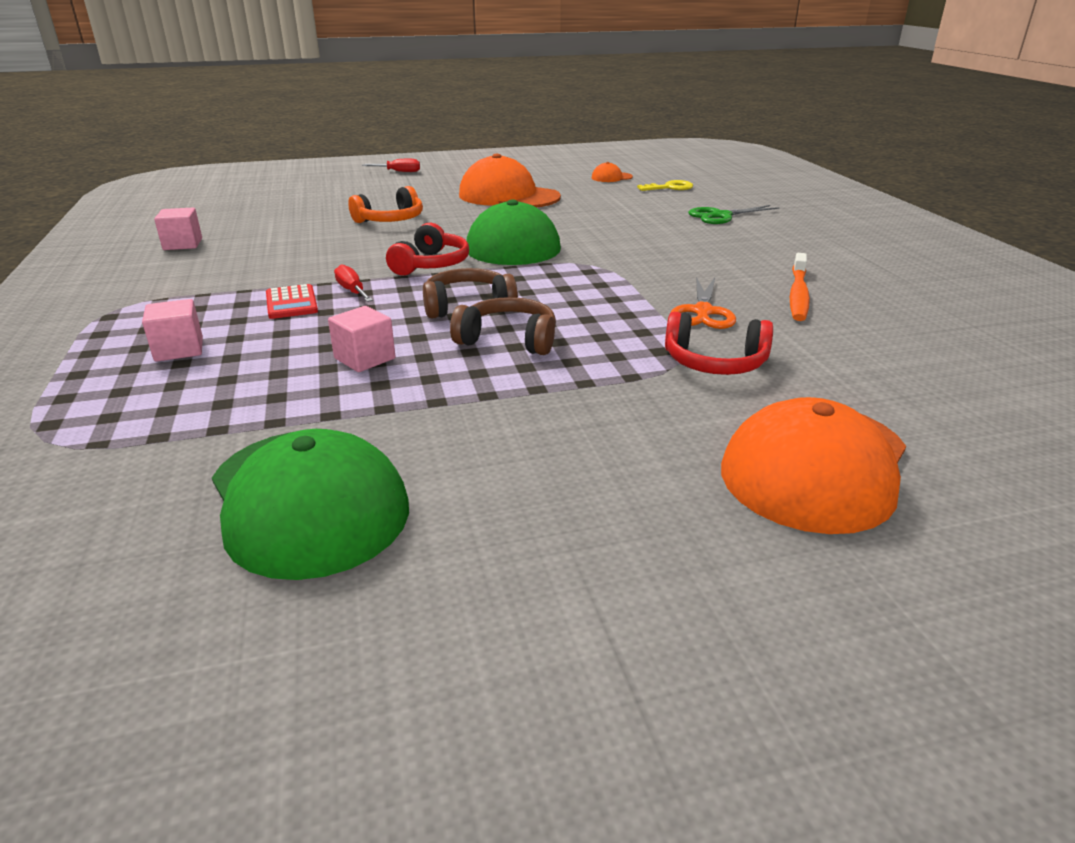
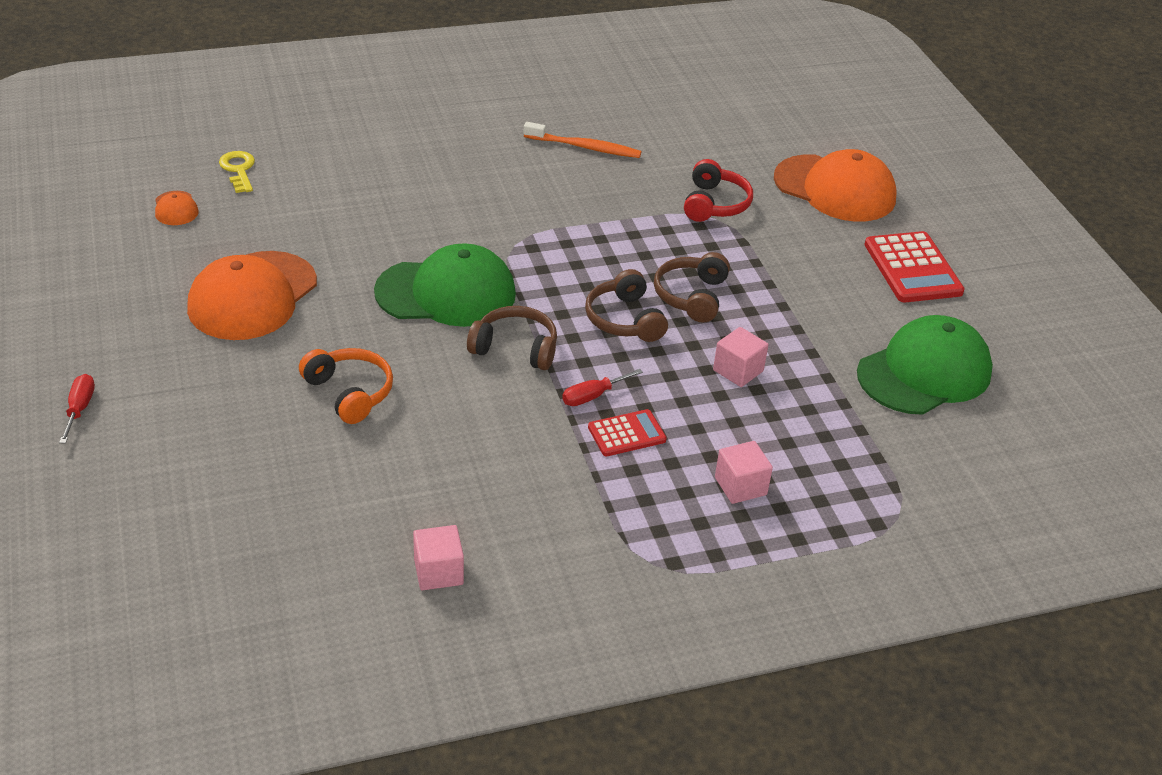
camera: 95 degrees left, 10 degrees up
(431, 264) = (515, 348): red headphones -> brown headphones
(592, 525) = (913, 268): none -> red calculator
(702, 312) = (625, 197): orange scissors -> none
(721, 216) = (362, 151): green scissors -> none

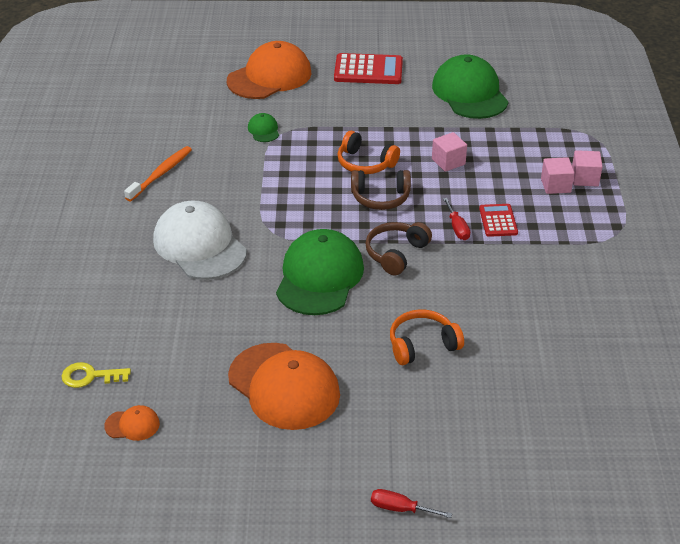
camera: 70 degrees left, 0 degrees up
(438, 572) = (613, 327): pink cube -> pink cube (584, 178)
(468, 197) = (199, 245): none -> white cap
(692, 296) = (365, 163): brown headphones -> orange headphones
(714, 204) = (263, 130): red headphones -> green cap

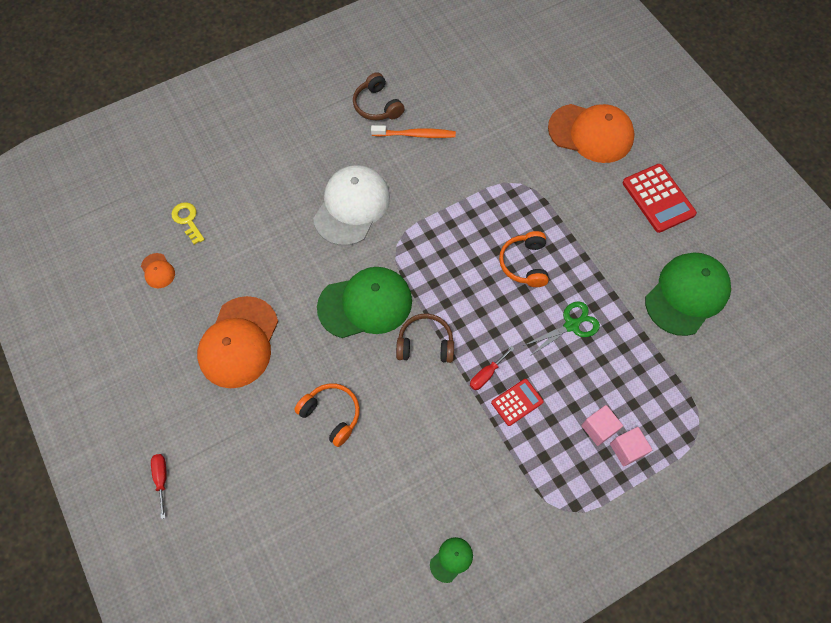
camera: 60 degrees right, 25 degrees up
(263, 130) = (516, 169): green cap -> green cap (451, 559)
(380, 197) = (487, 297): brown headphones -> brown headphones (377, 105)
(448, 162) = (571, 325): pink cube -> green scissors

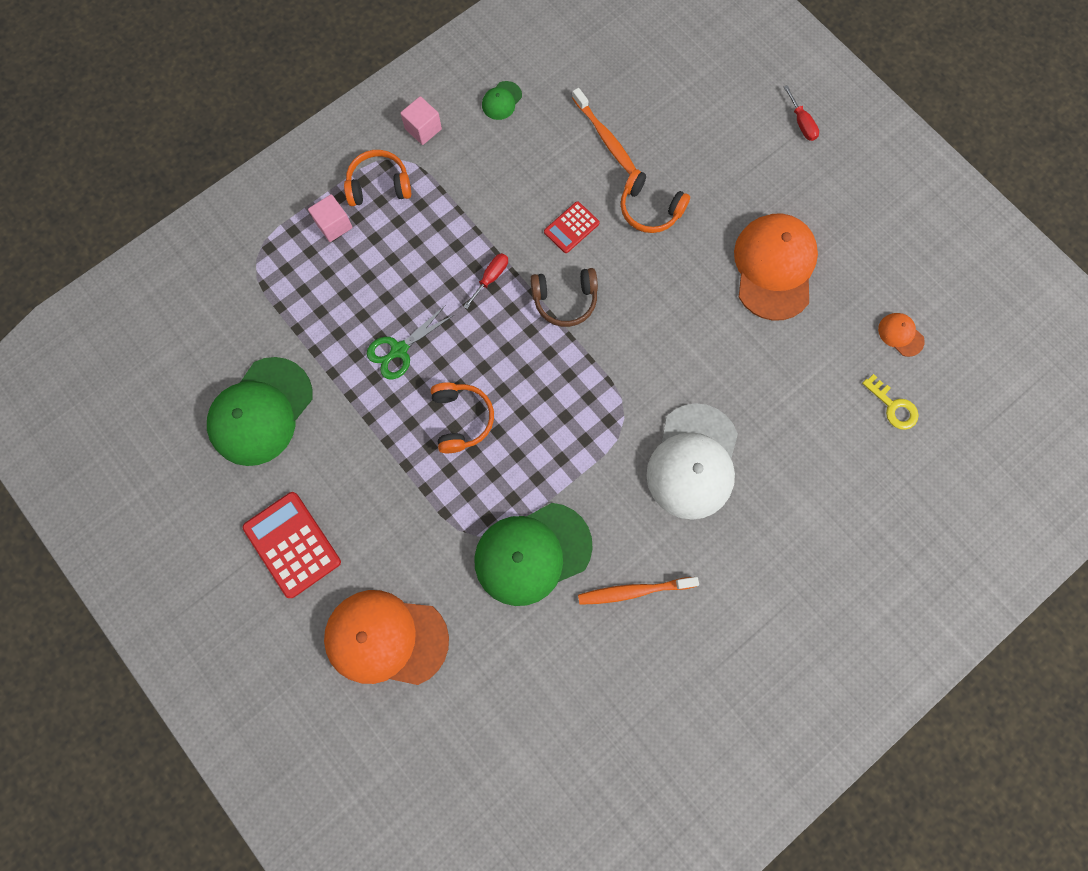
camera: 170 degrees right, 10 degrees up
(355, 497) = (605, 137): none -> orange toothbrush
(365, 304) = (643, 335): green cap -> green cap (532, 553)
(377, 105) = (699, 633): brown headphones -> none
(517, 402) = (454, 254): red calculator -> red calculator (571, 228)
(582, 483) = (379, 185): none -> orange headphones
(598, 428) = (364, 241): pink cube -> pink cube (423, 129)

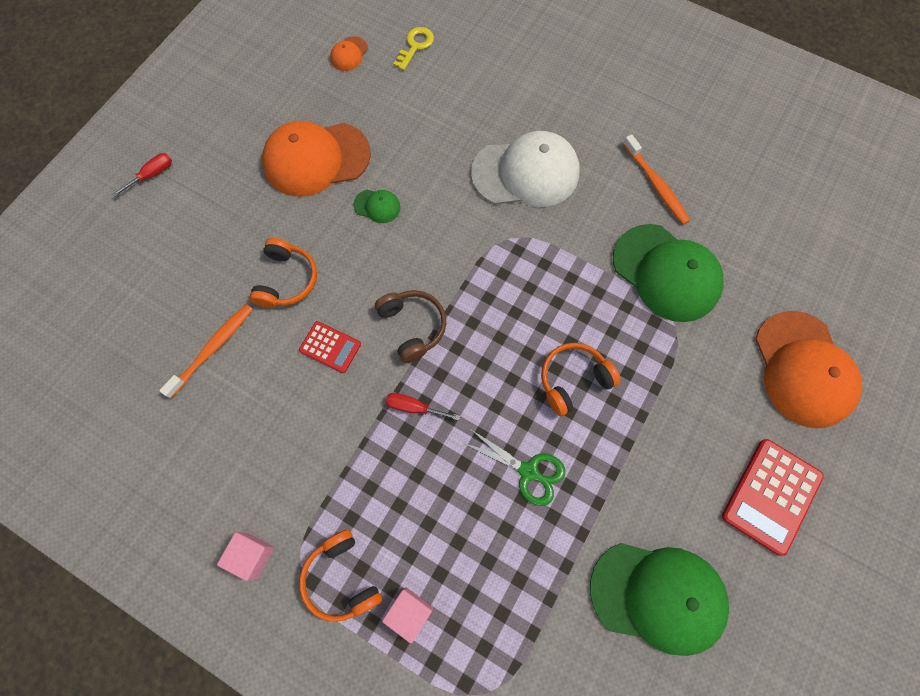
camera: 110 degrees left, 5 degrees down
(501, 101) = (191, 476): green cap -> green cap (377, 206)

